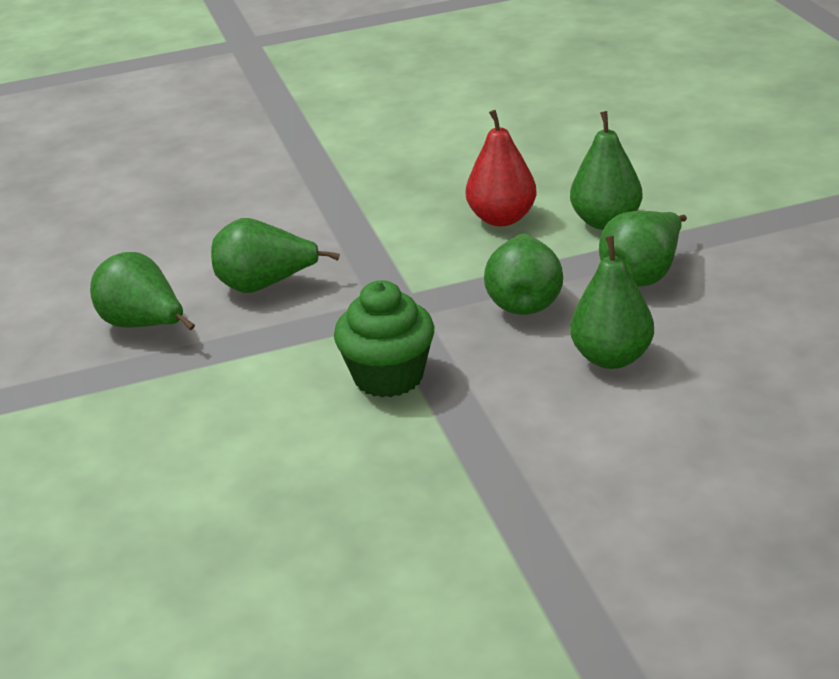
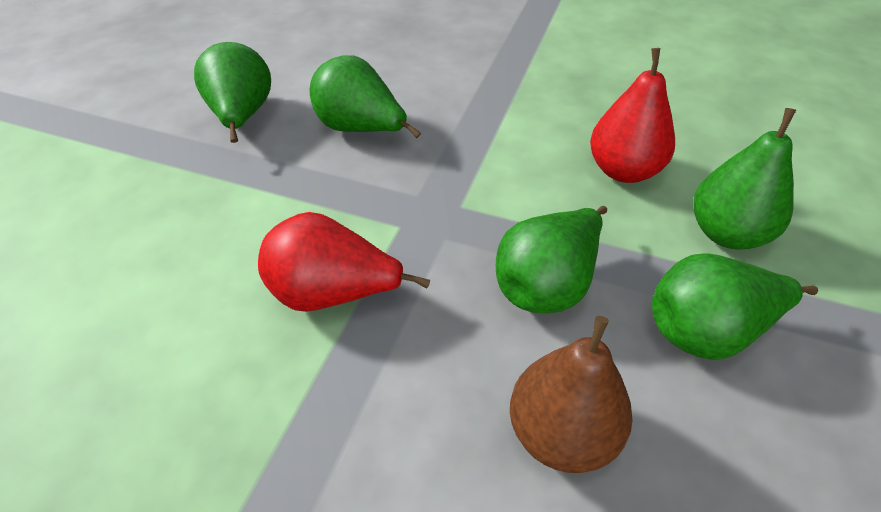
camera: 35 degrees right, 15 degrees up
(388, 377) = (333, 294): green cupcake -> red pear
(611, 358) = (561, 433): green pear -> brown pear

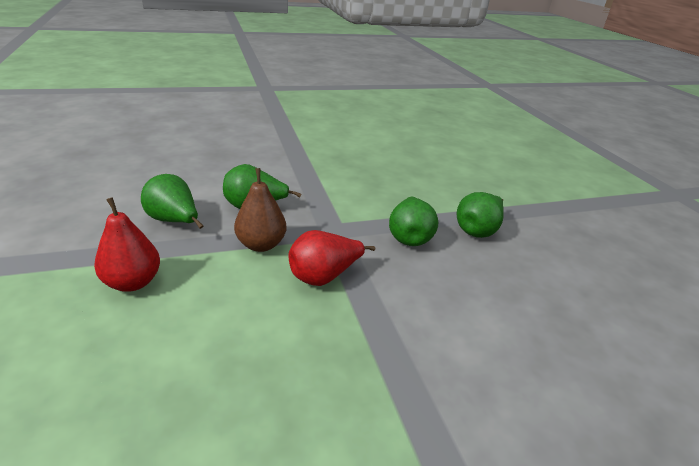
camera: 40 degrees left, 15 degrees down
(561, 433) = (467, 282): brown pear -> brown pear (261, 245)
(623, 170) = (394, 187): red pear -> red pear (133, 282)
(727, 233) = (452, 197): green pear -> none

